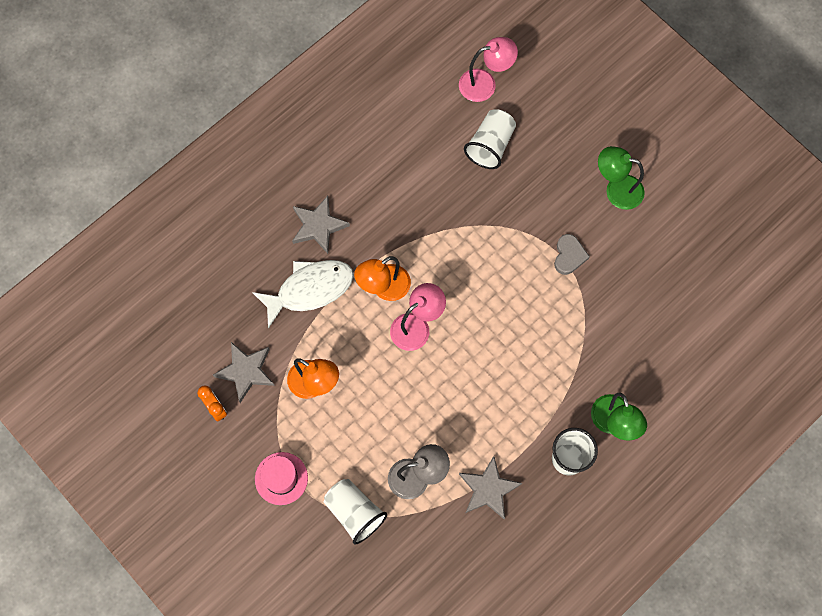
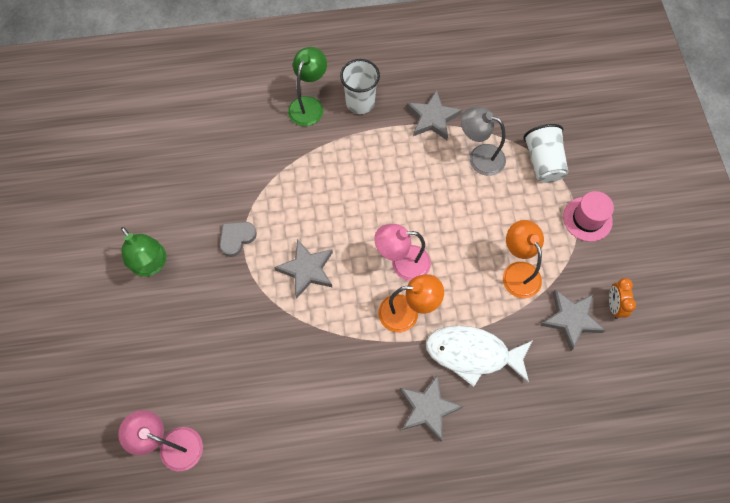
camera: 145 degrees left, 5 degrees down
(490, 146) = (219, 378): white cup -> none
(491, 268) = (307, 270): none -> grey star

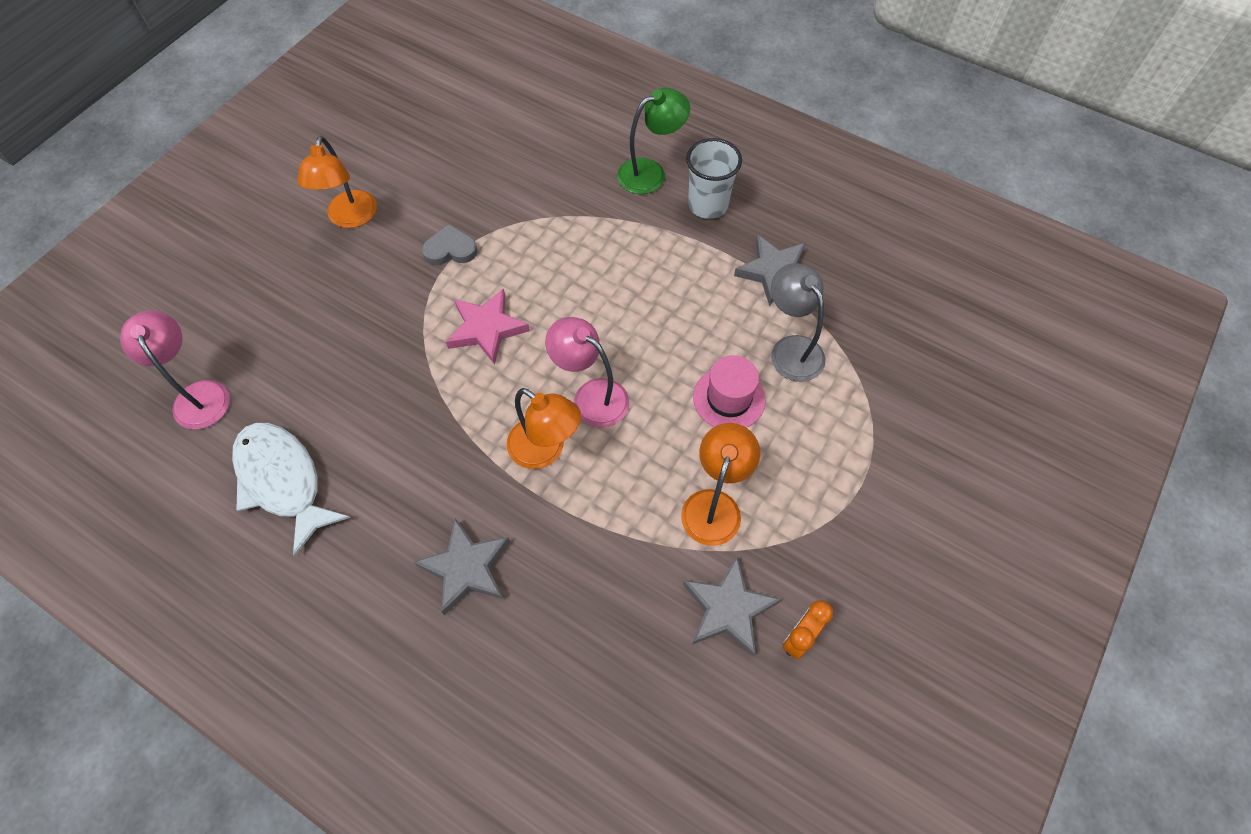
camera: 40 degrees right, 5 degrees down
(152, 265) = (350, 218): green lamp -> orange lamp
(307, 270) = (486, 328): grey star -> pink star
(472, 354) = (573, 551): white fish -> white fish (283, 481)
(543, 162) = (866, 408): white cup -> none
(587, 219) = (862, 512): pink hat -> pink hat (729, 398)

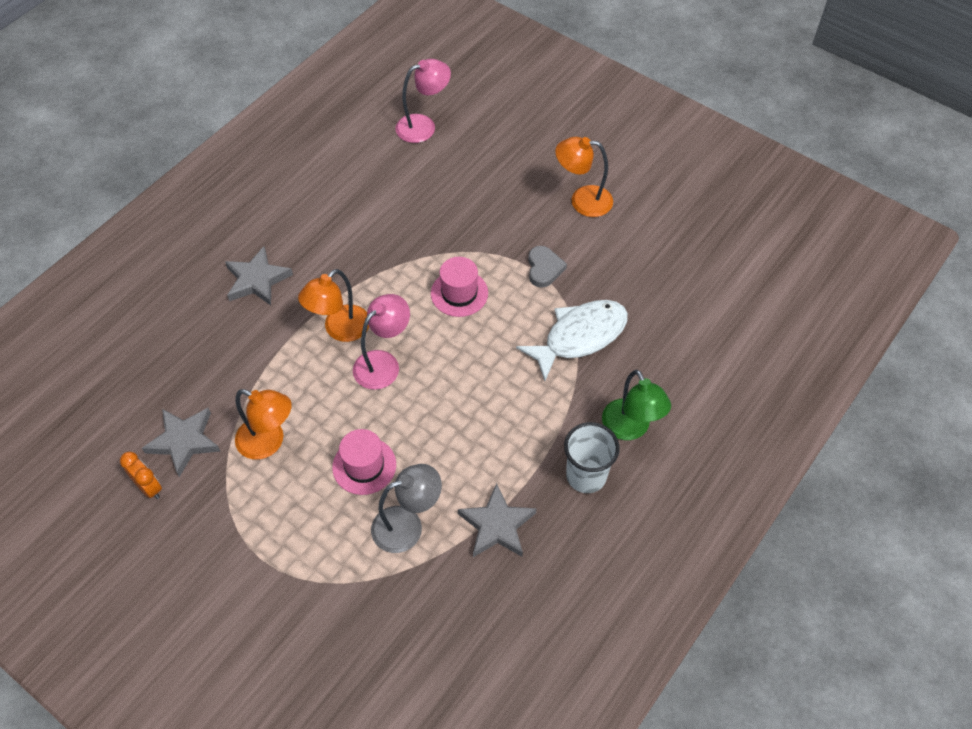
camera: 95 degrees right, 5 degrees down
(283, 481) = (346, 176): white fish -> white fish (580, 337)
(486, 328) = (459, 293): pink star -> pink hat

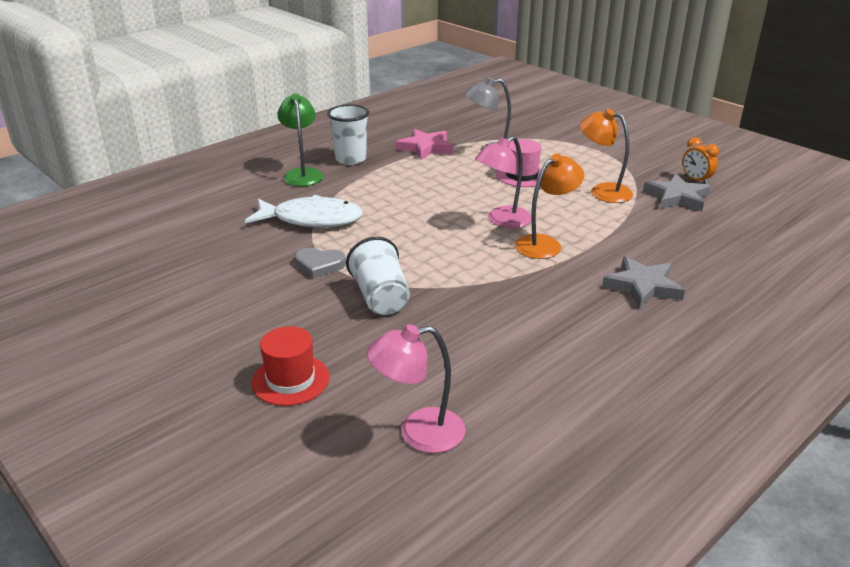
camera: 170 degrees left, 25 degrees down
(459, 293) = (417, 256): pink hat -> none
(478, 236) = (380, 297): none -> white cup
(497, 525) = (425, 148): grey star -> pink star
(517, 151) = (290, 380): none -> red hat
(544, 268) = (319, 265): grey heart -> grey heart turned 90 degrees counterclockwise
(580, 337) = (312, 219): white fish -> white fish turned 150 degrees counterclockwise
(582, 200) = (238, 316): orange lamp -> none

